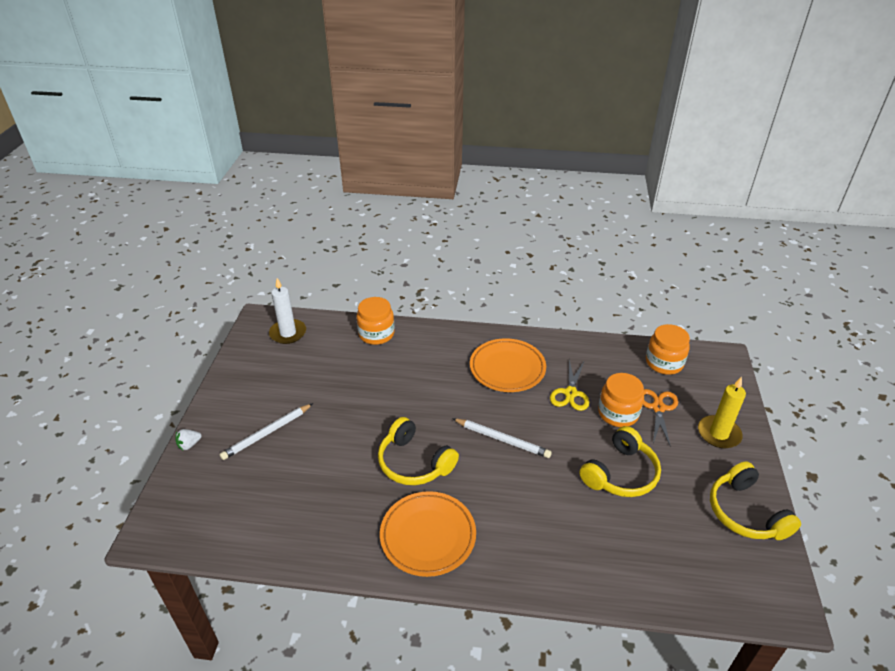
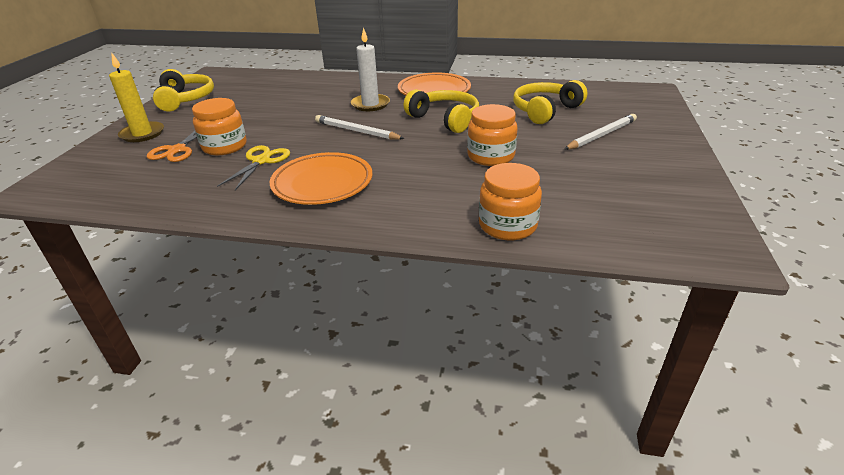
camera: 175 degrees left, 5 degrees down
(189, 445) = (676, 128): white strawberry -> none
(288, 333) = (655, 229): white candle -> white candle (370, 104)
(620, 473) = (262, 114): yellow headphones -> yellow headphones (545, 111)
(664, 363) = (116, 187): orange jar -> orange jar (491, 156)

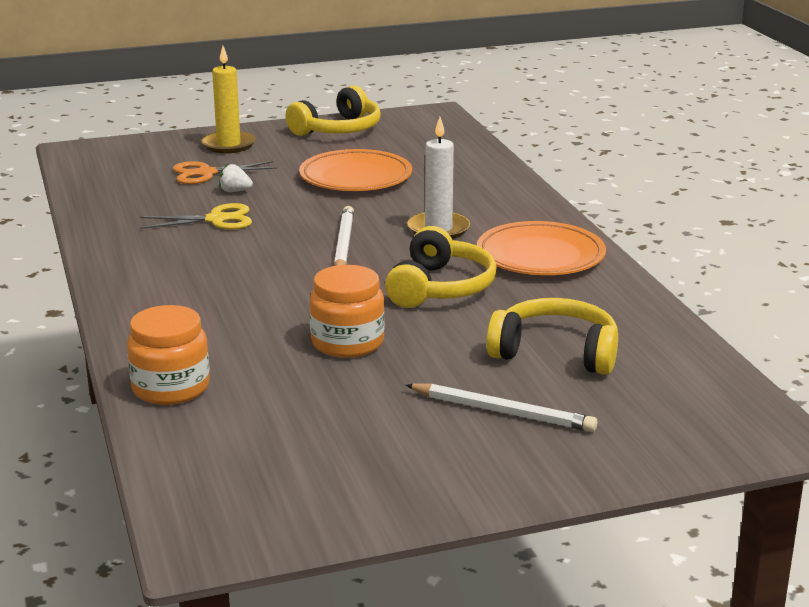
camera: 60 degrees right, 10 degrees down
(224, 146) = (235, 191): orange jar -> white strawberry
(322, 183) = (191, 265): orange plate -> orange plate (355, 177)

